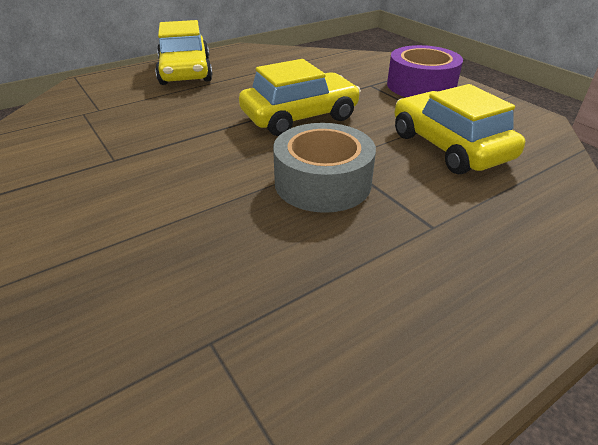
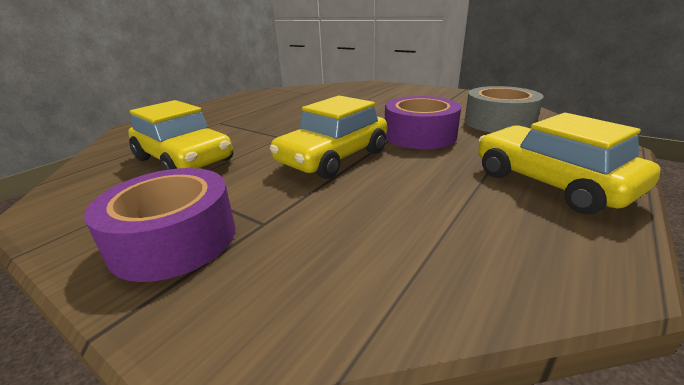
camera: 160 degrees right, 10 degrees down
(192, 123) = (420, 135): none -> purple tape
(322, 182) = (286, 125): grey tape -> grey tape (499, 122)

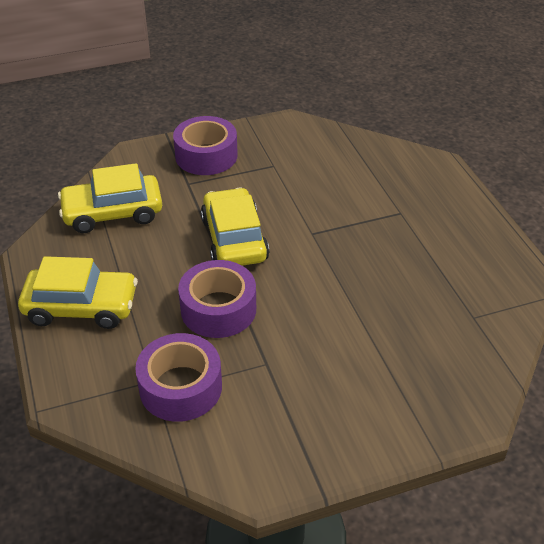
camera: 125 degrees right, 15 degrees up
(184, 160) = (314, 175): yellow car -> yellow car (113, 213)
(499, 122) = (180, 387): grey tape -> purple tape

